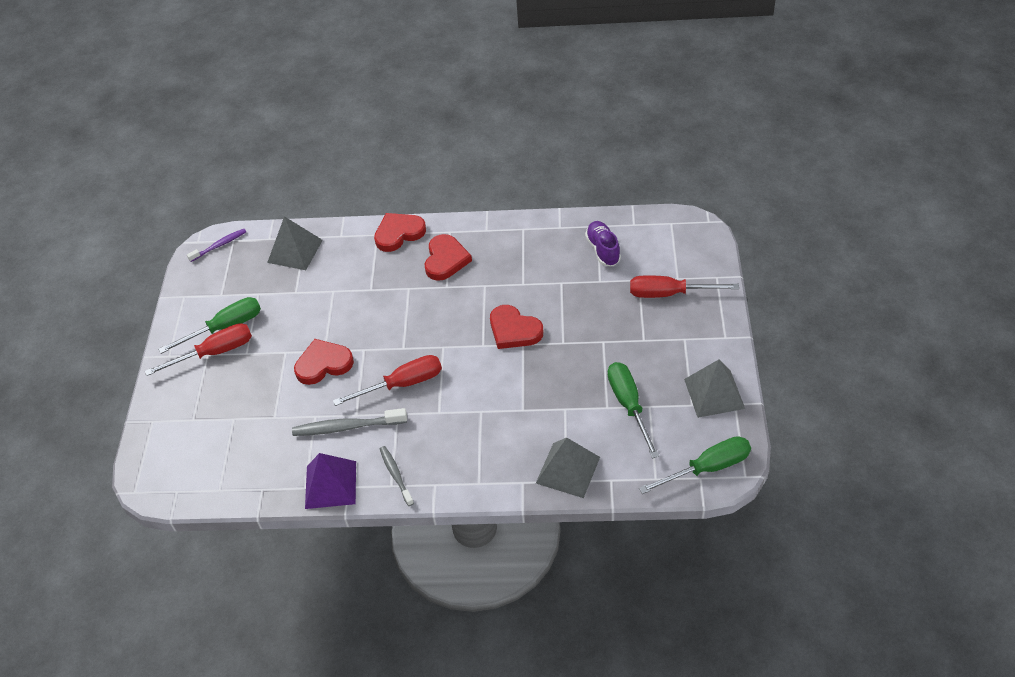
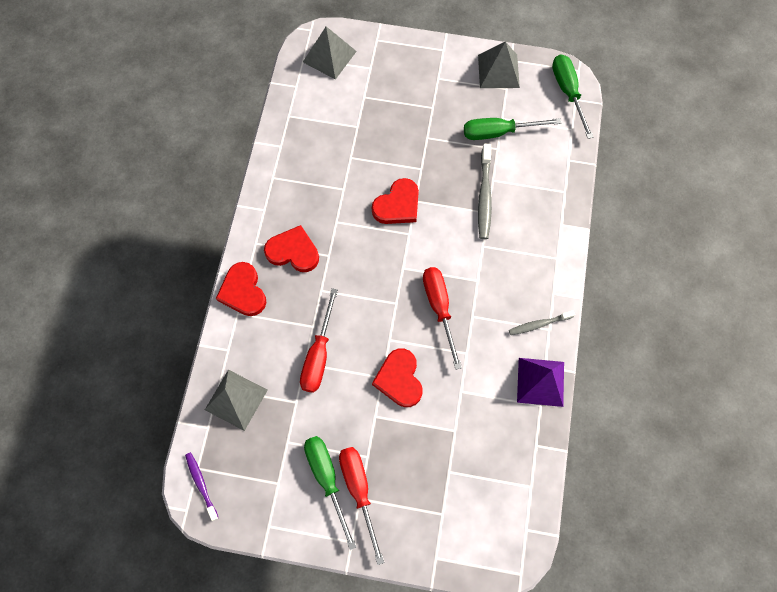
camera: 85 degrees left, 20 degrees up
(347, 427) = (479, 362): grey toothbrush -> grey toothbrush (484, 196)
(568, 470) = (554, 188): grey pyramid -> grey pyramid (329, 56)
(603, 250) = (320, 116): purple shoe -> none
(669, 294) = (386, 77): red screwdriver -> red screwdriver (319, 355)

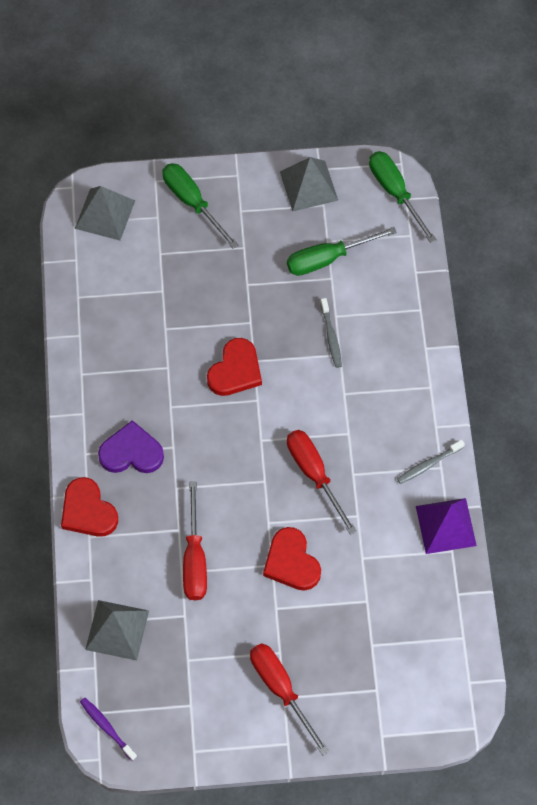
camera: 15 degrees left, 5 degrees down
(293, 251) = (131, 452): red heart -> purple heart
(327, 479) = (242, 686): green screwdriver -> green screwdriver (192, 202)
(484, 196) = (331, 336): grey toothbrush -> grey toothbrush, size x0.63

